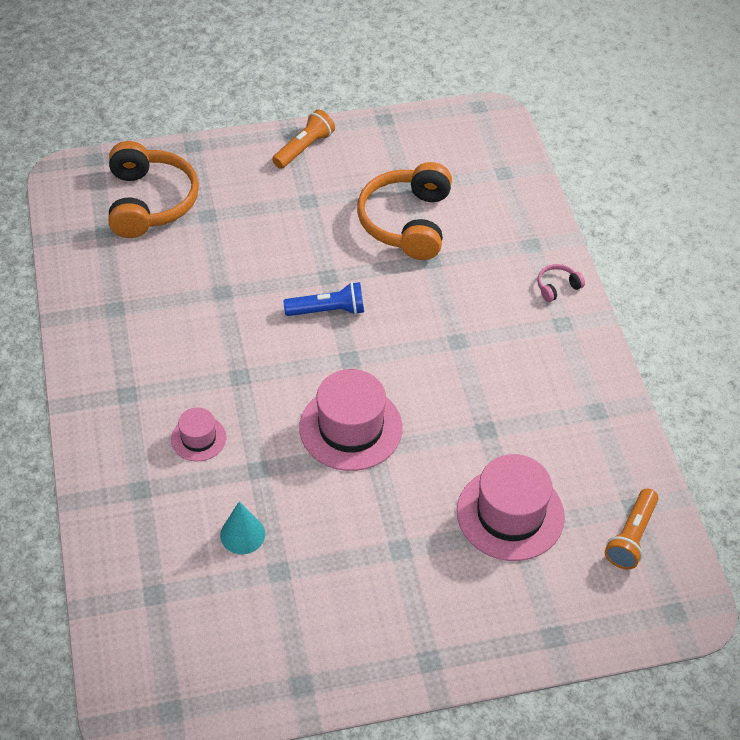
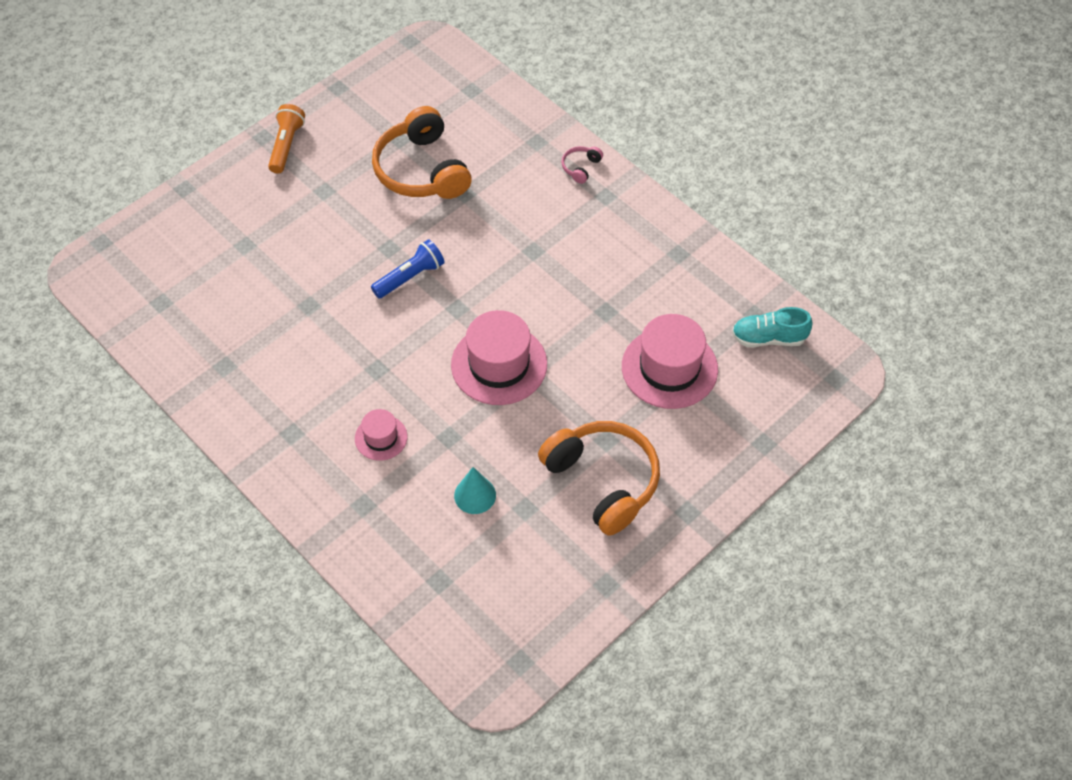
camera: 30 degrees left, 5 degrees up
(150, 202) = (183, 257): orange headphones -> orange headphones (603, 481)
(631, 537) = (768, 338): orange flashlight -> turquoise shoe

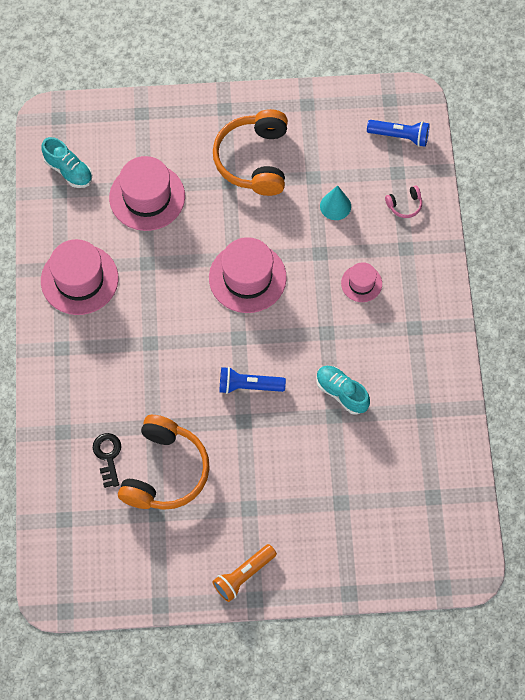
camera: 140 degrees left, 10 degrees up
(317, 328) = (341, 393): none -> turquoise shoe
(471, 626) = (400, 136): none -> blue flashlight
(481, 150) = (108, 456): none -> black key
(581, 167) = (54, 385): pink headphones -> pink headphones (404, 205)
(651, 256) = (79, 279): none -> pink hat

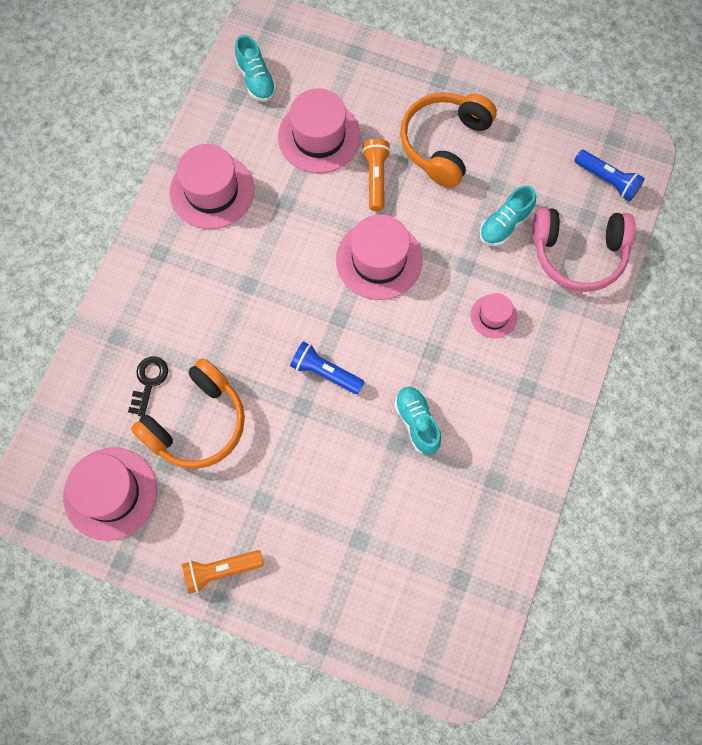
camera: 25 degrees right, 5 degrees up
(123, 557) = (110, 493): none -> pink hat
(212, 212) = (376, 178): none -> orange flashlight
(335, 206) = (505, 224): turquoise cone -> turquoise shoe
(404, 205) = (578, 253): pink headphones -> pink headphones, size x2.43

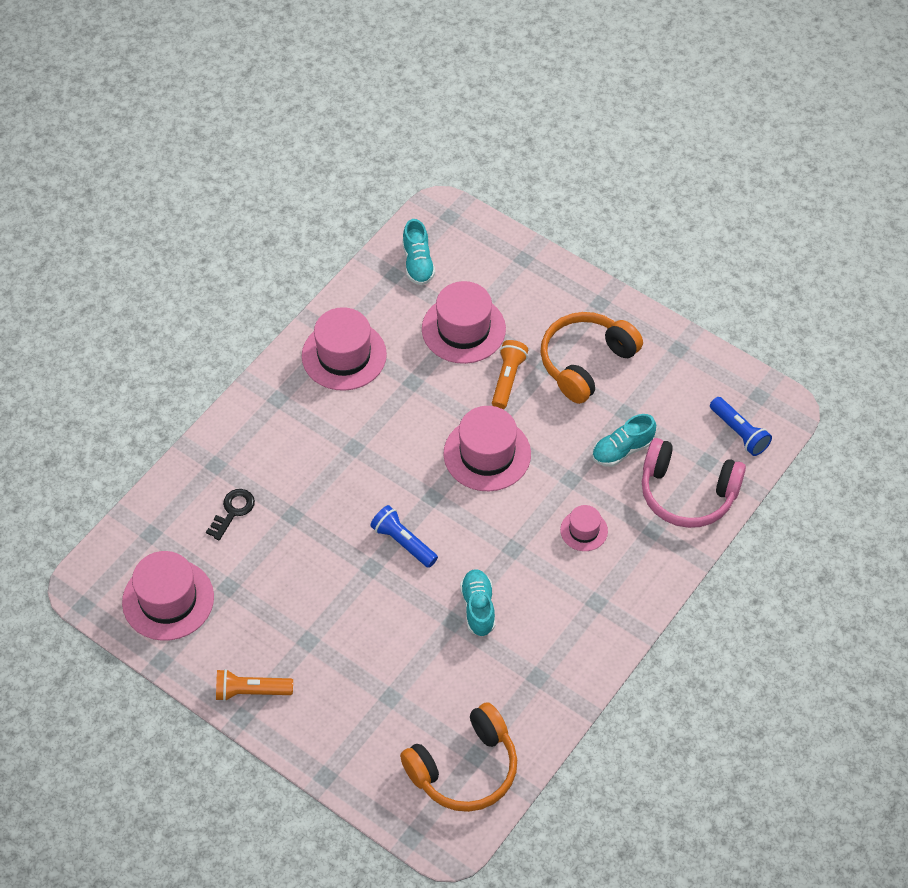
camera: 15 degrees right, 15 degrees down
(197, 423) = (267, 558): orange headphones -> orange headphones (464, 768)

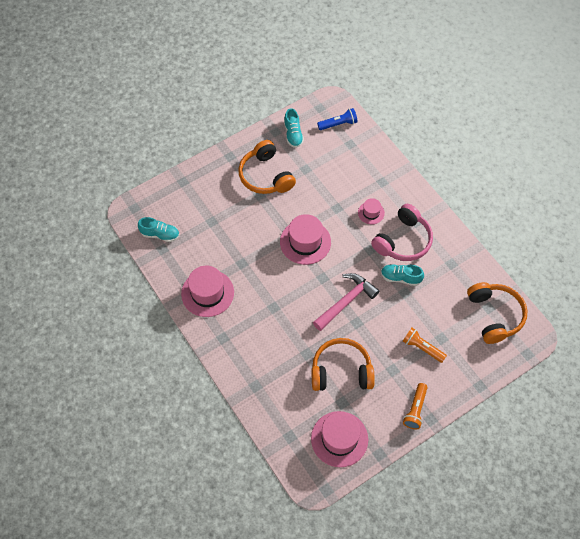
camera: 70 degrees left, 5 degrees up
(233, 511) = (292, 385): black key -> none
(279, 570) = (341, 371): none -> orange headphones
(403, 542) = (346, 301): blue flashlight -> pink hammer
(463, 329) = (217, 226): pink hat -> none
(507, 379) = (260, 216): orange flashlight -> orange flashlight (422, 348)
(622, 450) = (328, 178): turquoise shoe -> turquoise shoe (293, 134)
(687, 493) = (366, 159): pink headphones -> pink headphones (403, 240)

